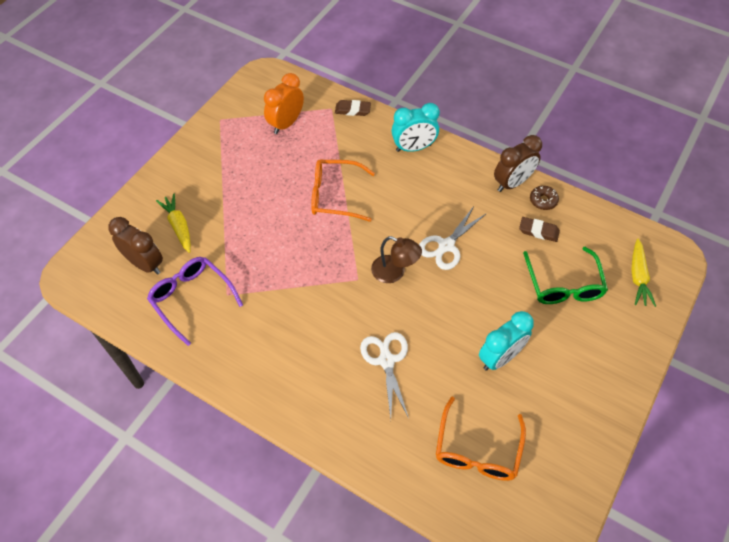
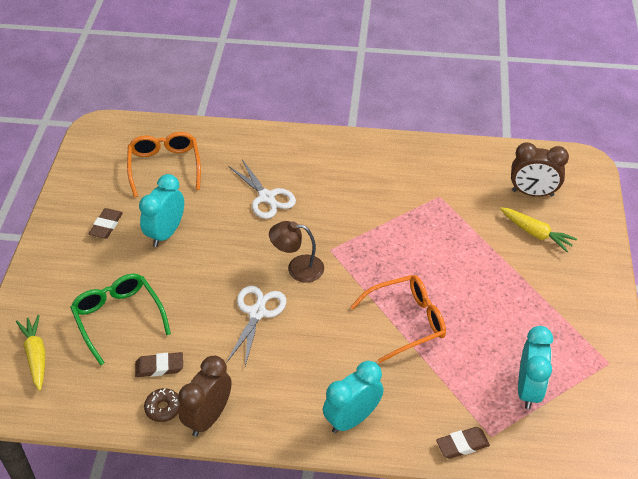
camera: 155 degrees right, 10 degrees down
(191, 298) = (467, 183): purple glasses -> none
(286, 124) = (528, 389): orange clock -> turquoise clock
(557, 391) = (106, 226): none -> brown eraser

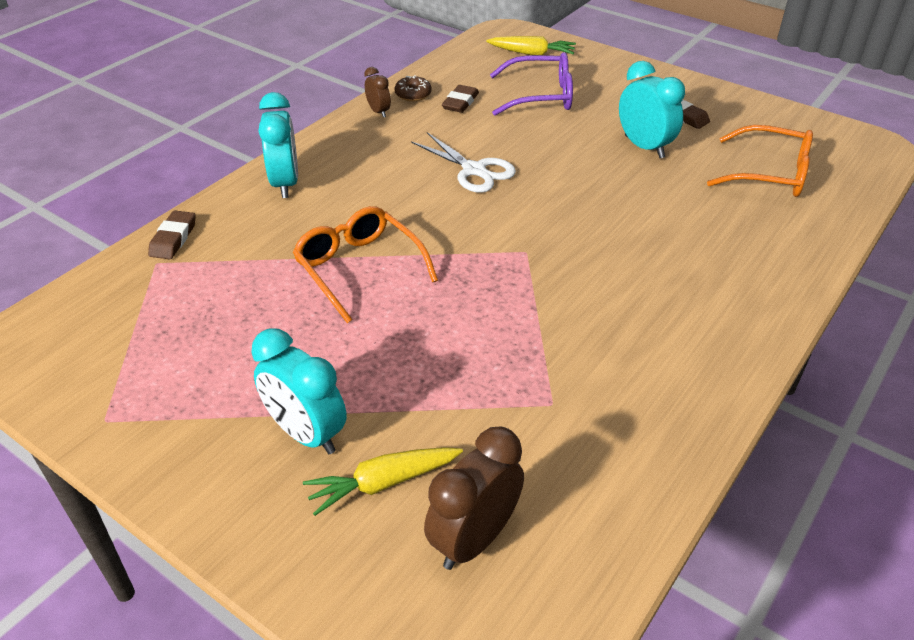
camera: 120 degrees right, 5 degrees down
(118, 317) = (542, 96): green glasses -> purple glasses
(208, 417) = (378, 112): brown clock -> brown clock, size x0.55
(266, 197) = (661, 233): white scissors -> none
(297, 268) = (516, 217): brown lamp -> none
(407, 321) = (358, 268): orange glasses -> orange glasses turned 135 degrees clockwise
(528, 389) = (166, 320): turquoise clock -> turquoise clock (306, 434)

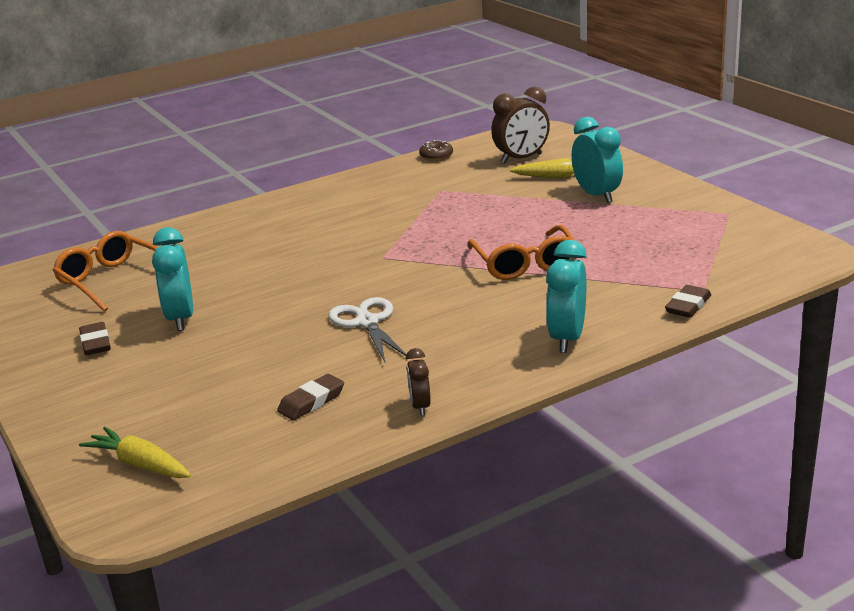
camera: 155 degrees left, 15 degrees down
(413, 94) = (359, 424): brown donut -> brown donut (436, 156)
(542, 96) = (208, 393): purple glasses -> none

